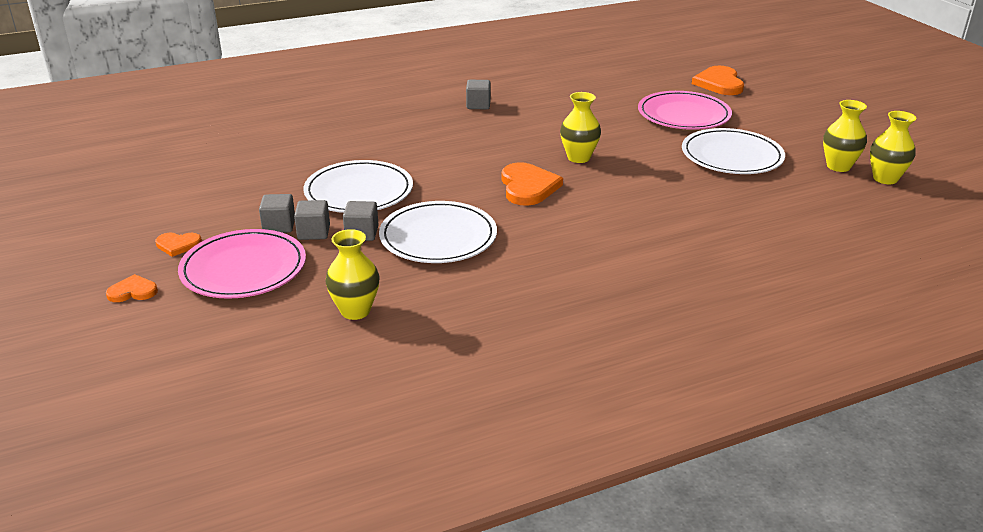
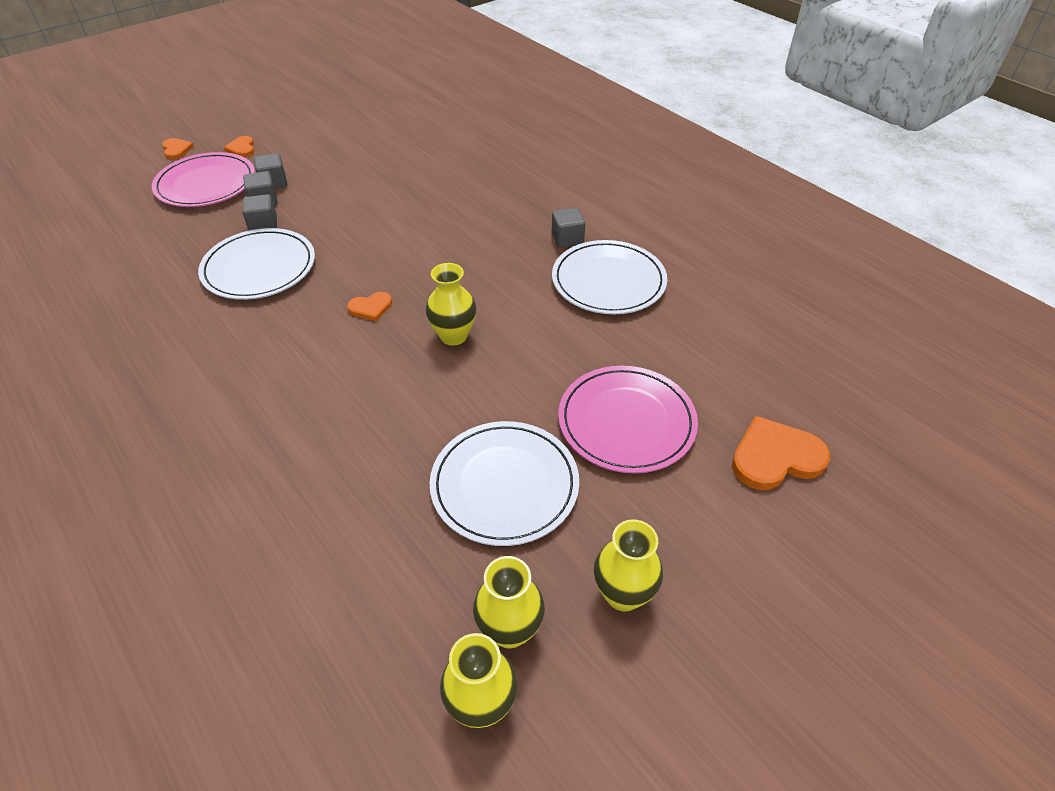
camera: 75 degrees right, 15 degrees up
(355, 311) = (138, 249): yellow vase -> yellow vase (623, 594)
(359, 191) = (341, 207): white plate -> white plate (608, 281)
(528, 187) = (371, 307): orange heart -> orange heart, size x0.55

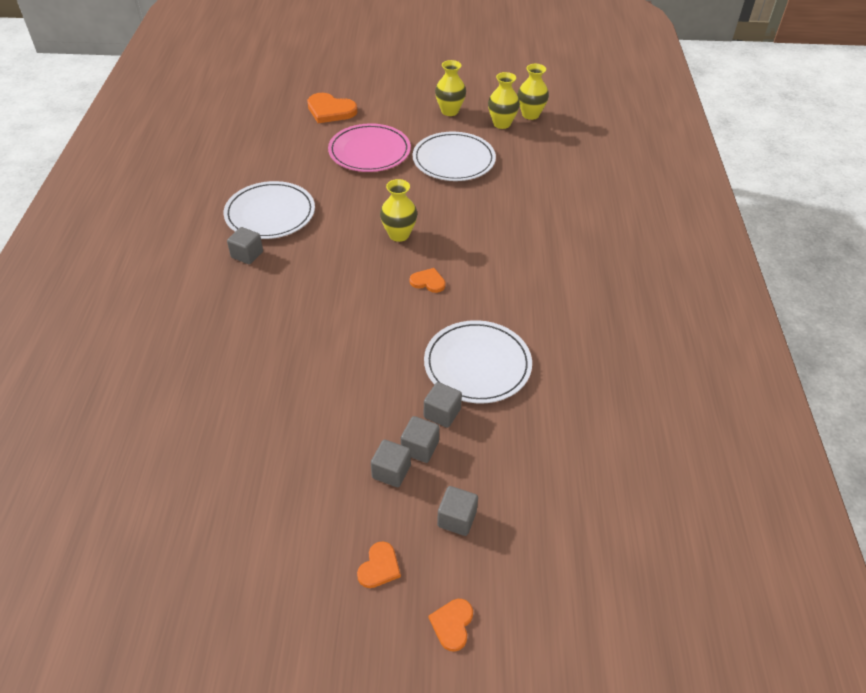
camera: 140 degrees left, 0 degrees up
(206, 184) = (457, 519): pink plate -> grey cube

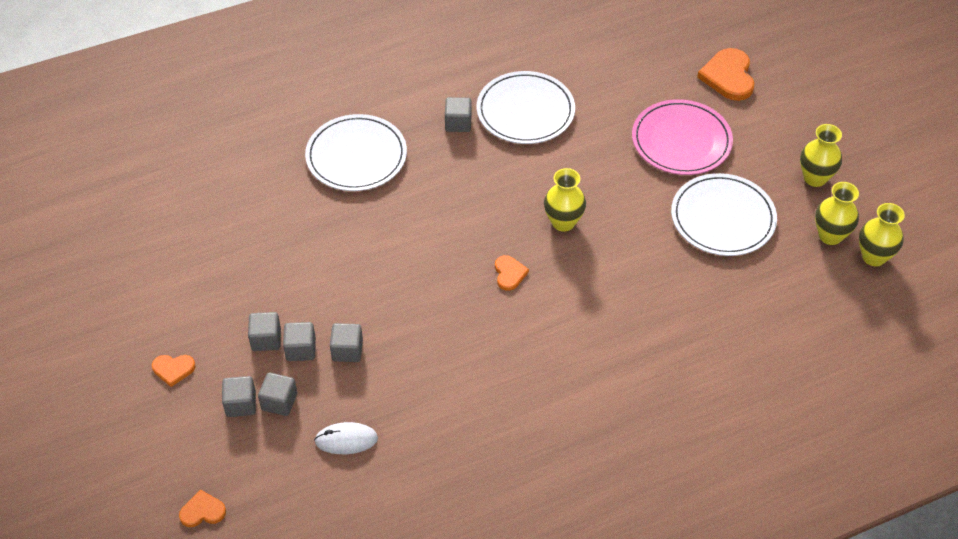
camera: 65 degrees right, 5 degrees up
(452, 624) = (144, 437): orange heart -> orange heart (202, 511)
(471, 485) = (279, 402): none -> grey cube
(477, 364) = (421, 355): white plate -> white plate (356, 156)
(540, 448) = (346, 440): none -> white mouse

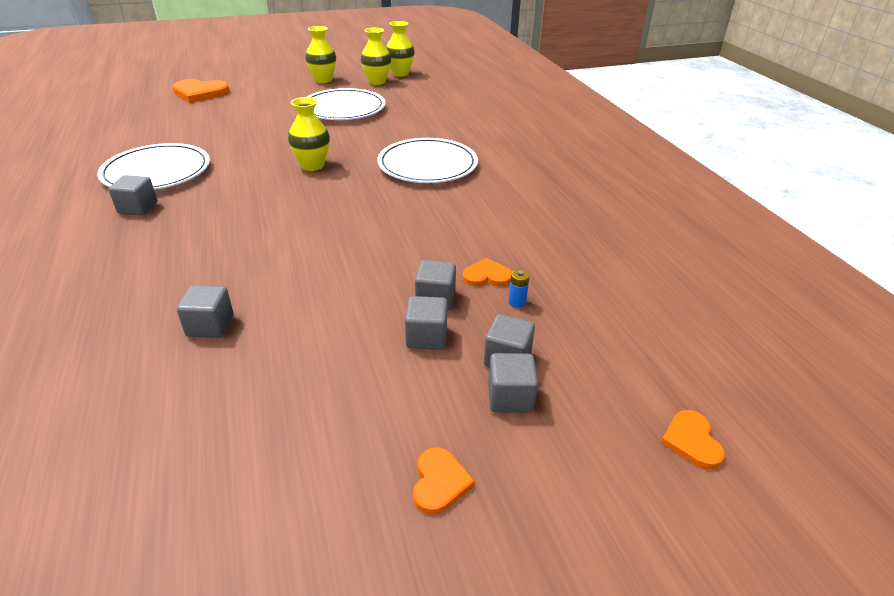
camera: 85 degrees left, 15 degrees down
(266, 339) = (403, 370): grey cube -> grey cube (210, 326)
(346, 440) = (562, 305): white mouse -> none
(347, 407) = (517, 302): none -> blue battery
(356, 156) = (127, 279): white plate -> white plate (427, 165)
(509, 273) = (362, 195): orange heart -> orange heart (487, 276)
(681, 141) = (253, 114): pink plate -> none

